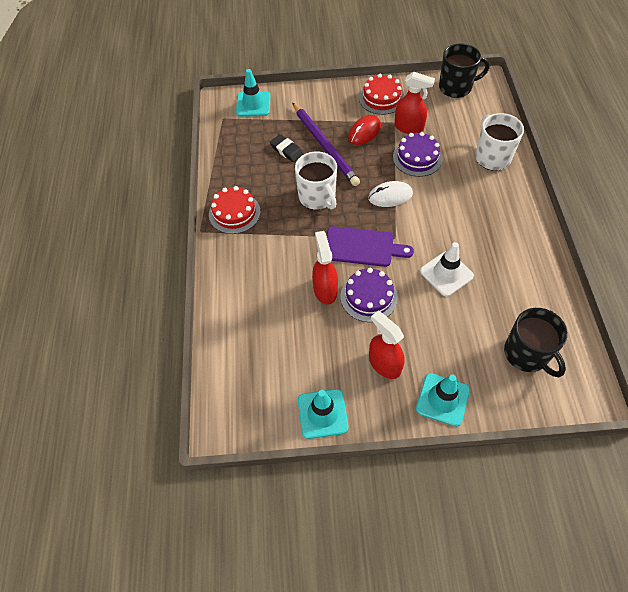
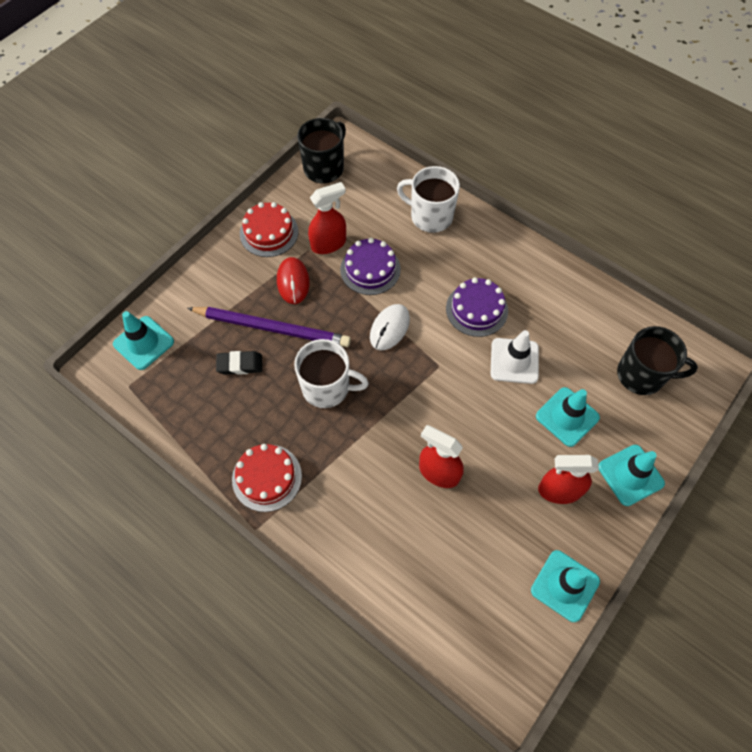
camera: 50 degrees left, 5 degrees up
(362, 247) = (422, 400): purple cutting board -> none
(368, 297) = (480, 442): purple cake -> purple cake (476, 309)
(442, 331) = (567, 417): none -> turquoise traffic cone

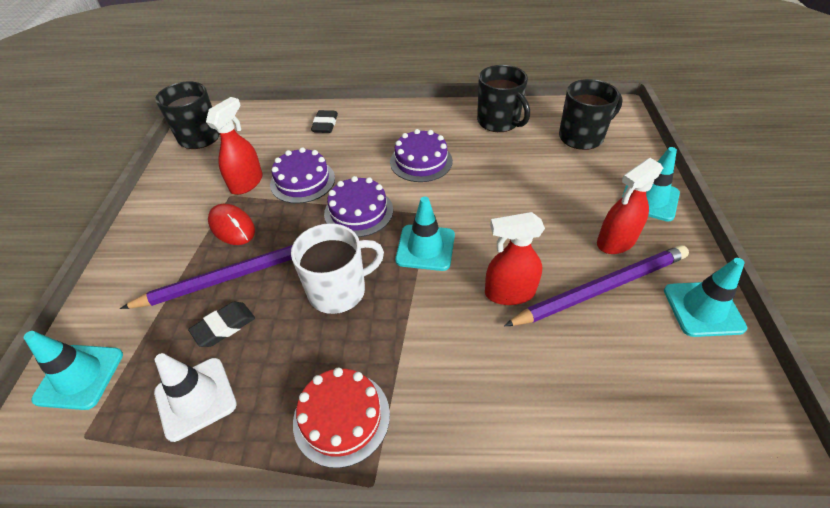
camera: 35 degrees left, 15 degrees down
(269, 232) = (176, 203): red cake -> none
(389, 328) = (358, 212): white mouse -> purple cake
(430, 216) = (325, 124): white mug -> black eraser
(507, 517) = (601, 288): none -> purple pencil
(514, 361) = (485, 177): white traffic cone -> white traffic cone (195, 398)
(567, 417) = (563, 190): turquoise traffic cone -> turquoise traffic cone (425, 247)
(582, 309) = (499, 122): none -> black mug

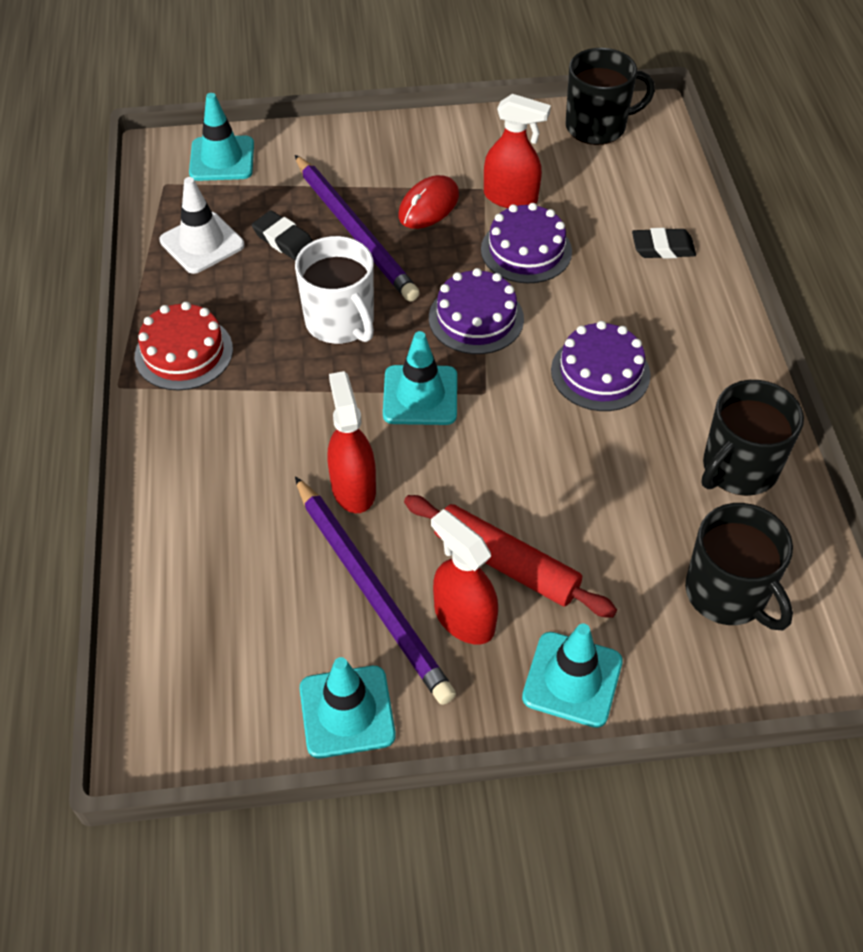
camera: 80 degrees right, 5 degrees up
(571, 218) = (505, 564): none -> red rolling pin

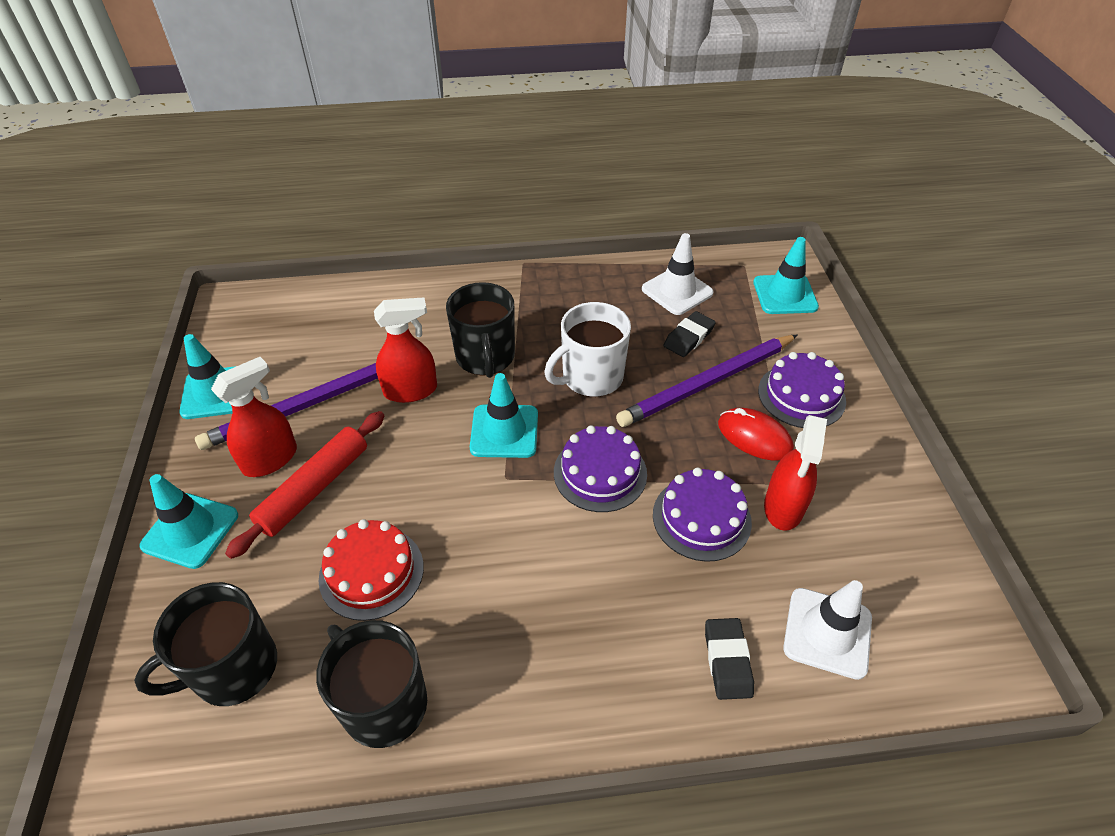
camera: 90 degrees right, 5 degrees down
(184, 352) = (555, 291): red cake -> red cake (371, 572)
(597, 127) = (941, 604): black mug -> black mug (485, 357)
(600, 372) = (527, 576): purple cake -> purple cake (801, 395)
(630, 190) = (827, 633): none -> white traffic cone

